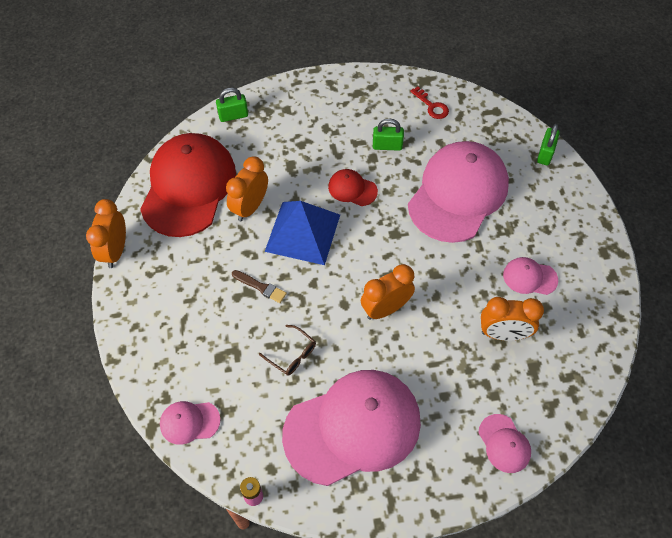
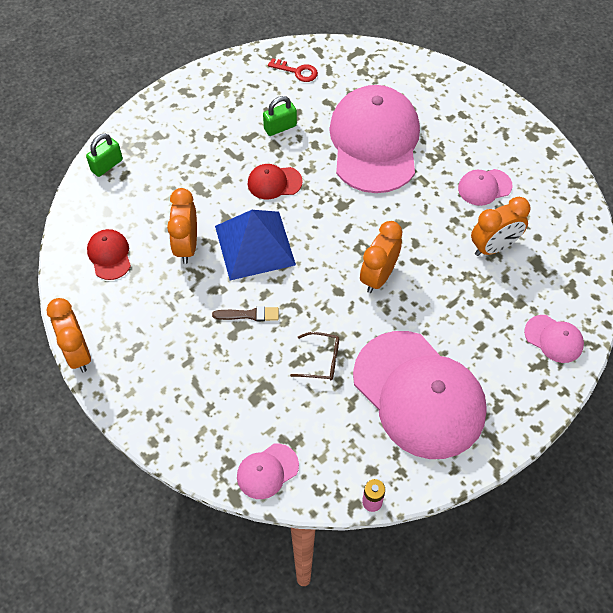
camera: 30 degrees left, 0 degrees up
(188, 187) = (109, 255): red cap -> red cap, size x0.43
(353, 427) = (419, 394): pink cap -> pink cap turned 105 degrees clockwise
(545, 154) = (427, 71): green padlock -> none

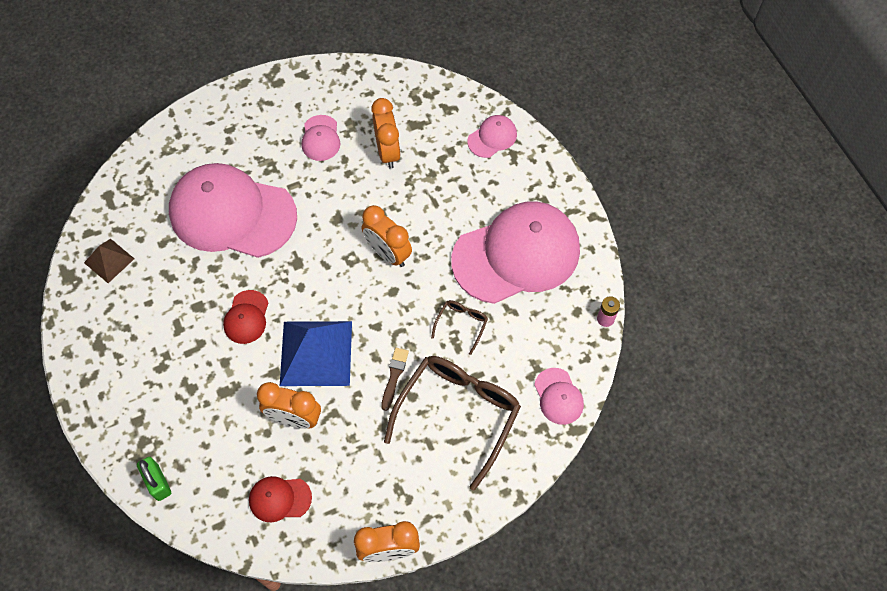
camera: 75 degrees left, 5 degrees up
(224, 380) = (458, 414): none -> brown glasses
(280, 127) = (177, 295): green padlock -> none
(297, 71) = (109, 260): red key -> brown pyramid

